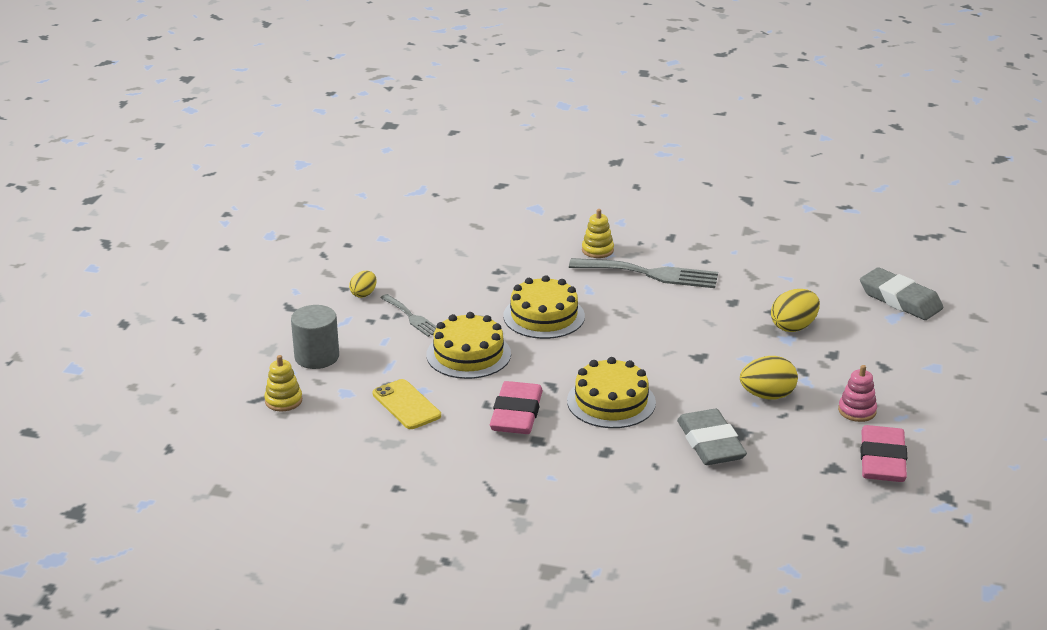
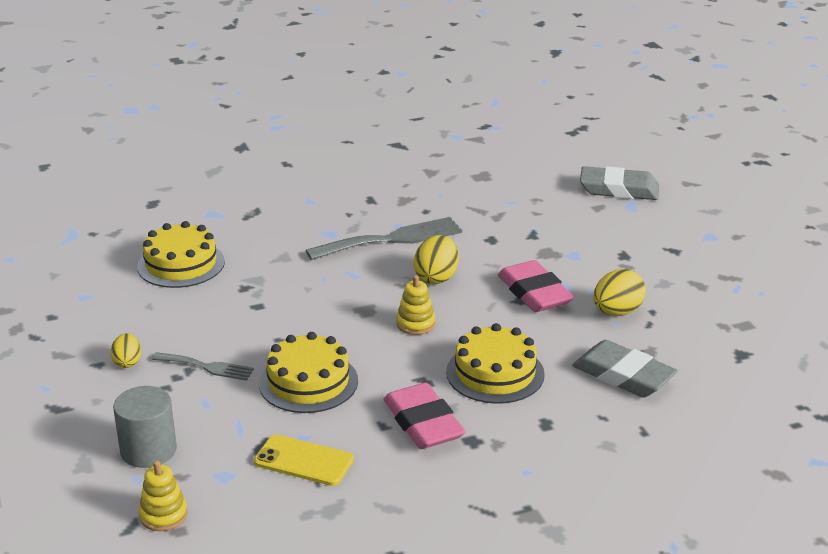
camera: 35 degrees left, 0 degrees up
(544, 316) = (339, 315): yellow cake -> yellow cake (181, 264)
(597, 250) = (318, 234): yellow stacking toy -> yellow stacking toy (415, 324)
(793, 327) = (566, 243): yellow egg -> yellow egg (436, 277)
(857, 411) = (699, 296): pink stacking toy -> none
(882, 460) = (767, 331): pink eraser -> pink eraser (534, 293)

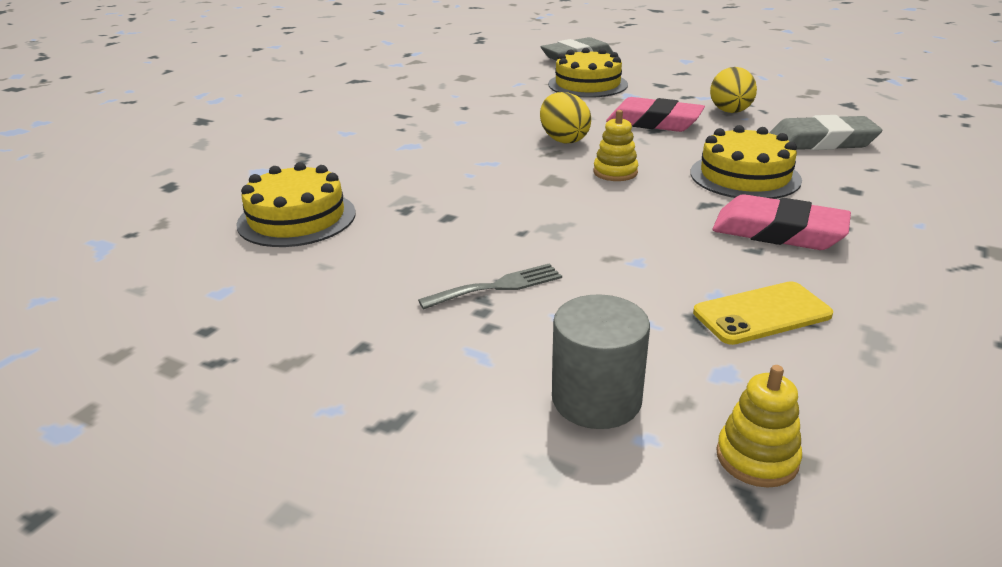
camera: 40 degrees left, 0 degrees up
(127, 362) = (397, 326): yellow egg -> none
(308, 382) = (622, 250): yellow cake -> yellow cake (587, 84)
(392, 239) = (474, 131): grey fork -> none

